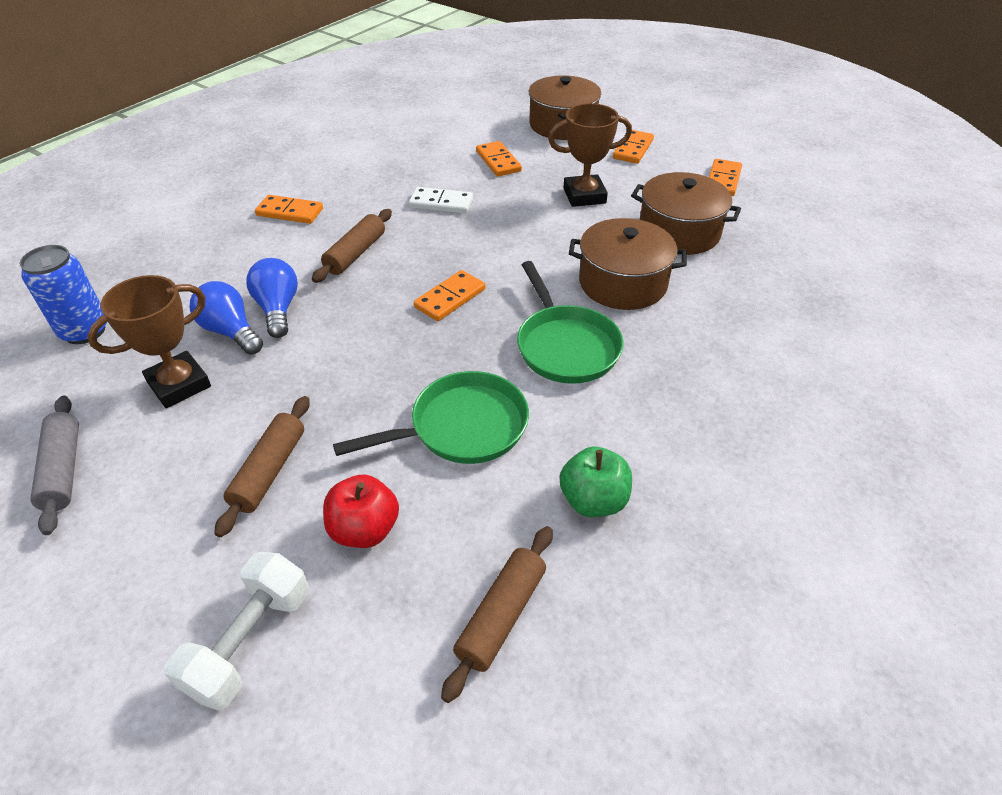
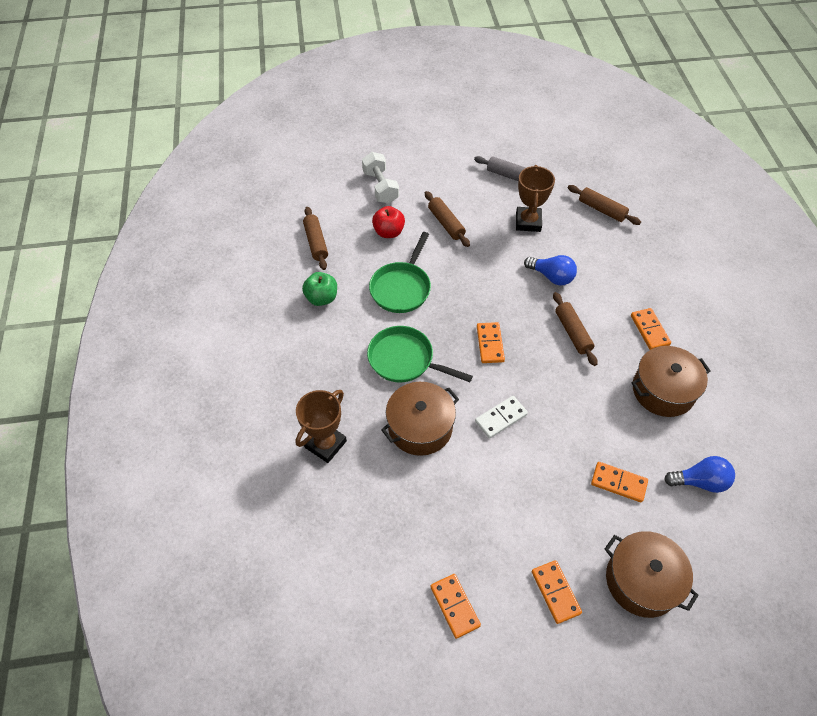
camera: 135 degrees right, 10 degrees up
(84, 331) = (602, 210): blue can -> brown rolling pin
(231, 331) = (550, 253): blue light bulb -> blue light bulb (699, 481)
(290, 212) = (649, 330): orange domino -> orange domino turned 75 degrees counterclockwise
(441, 203) = (590, 408): white domino -> white domino (501, 418)
(584, 195) = (523, 494): brown trophy -> brown trophy (325, 444)
(679, 232) = (430, 506): brown pot -> brown pot (663, 390)

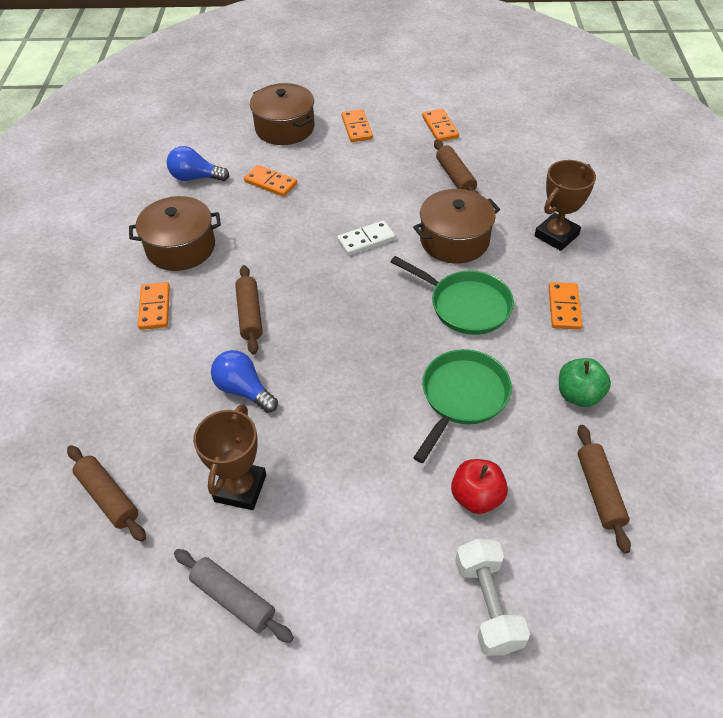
camera: 170 degrees left, 5 degrees down
(446, 223) = (377, 503): brown rolling pin -> brown rolling pin (455, 177)
(490, 344) = (357, 312): orange domino -> orange domino (564, 307)

